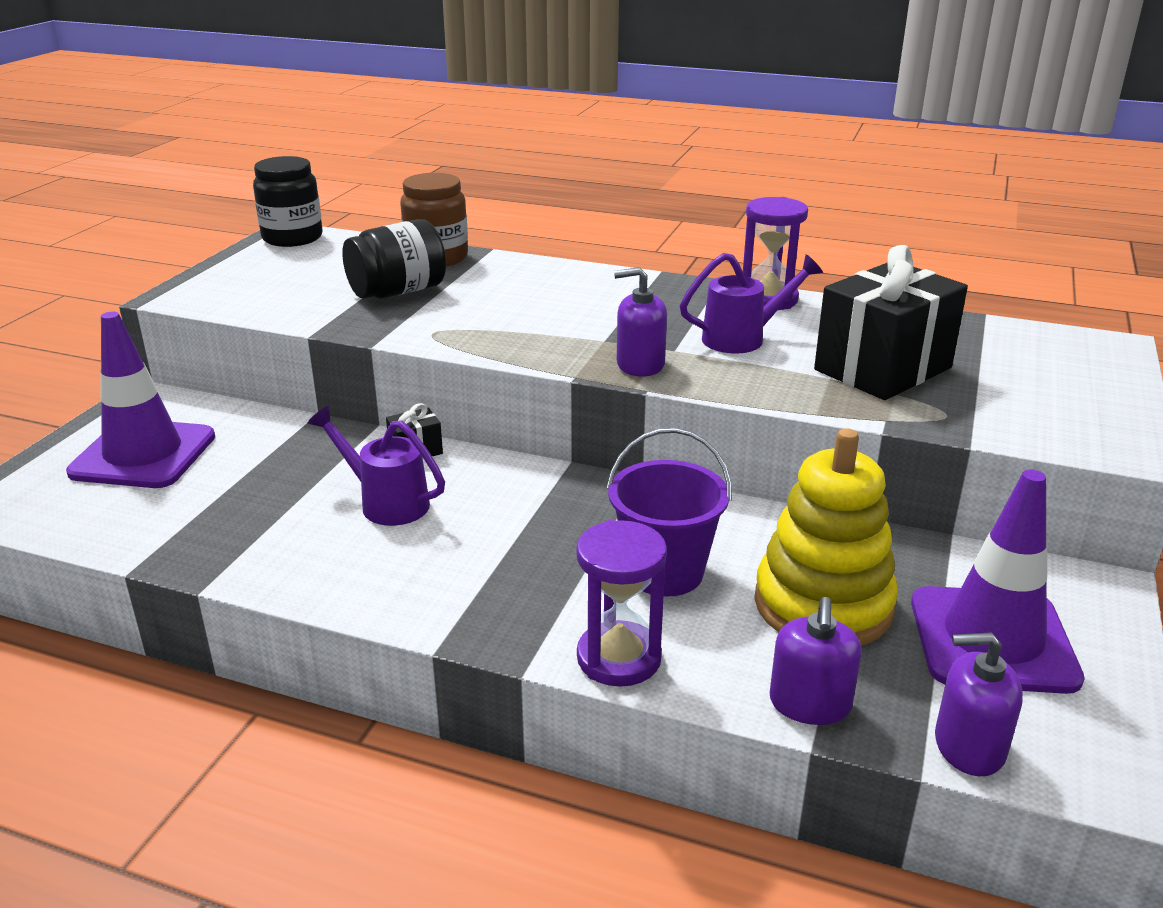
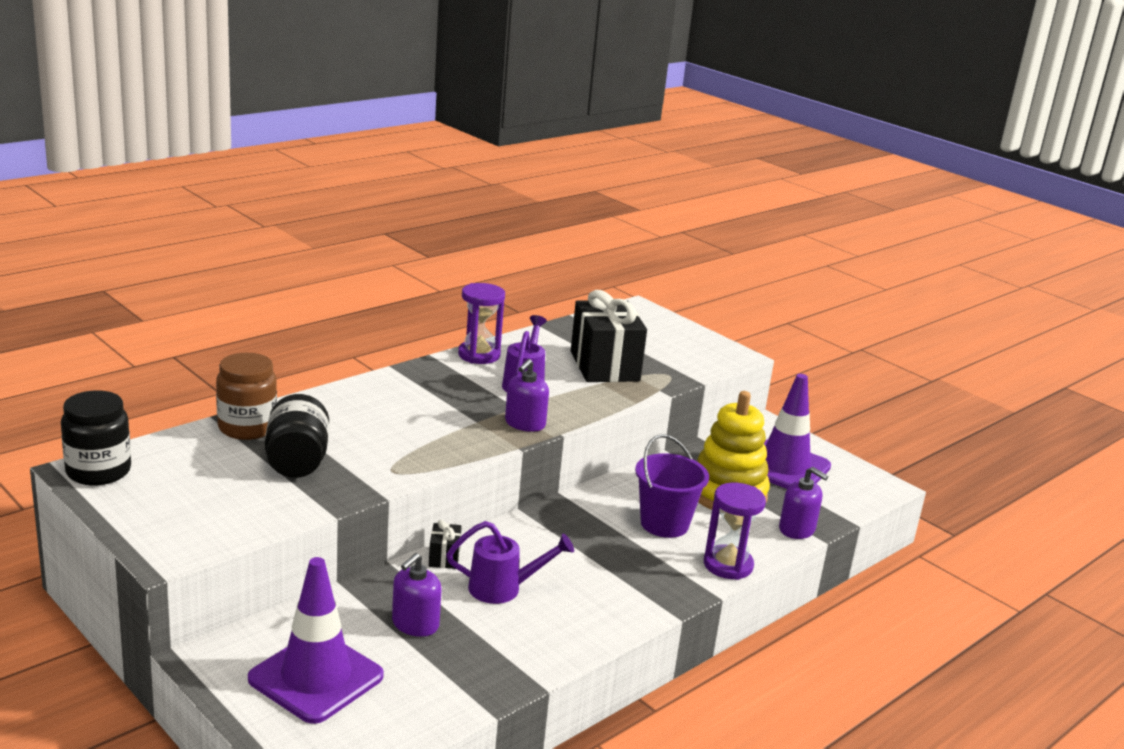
camera: 65 degrees left, 5 degrees down
(386, 502) = (503, 589): purple watering can -> purple watering can turned 150 degrees counterclockwise
(969, 746) = (847, 506): purple soap dispenser -> purple soap dispenser (415, 624)

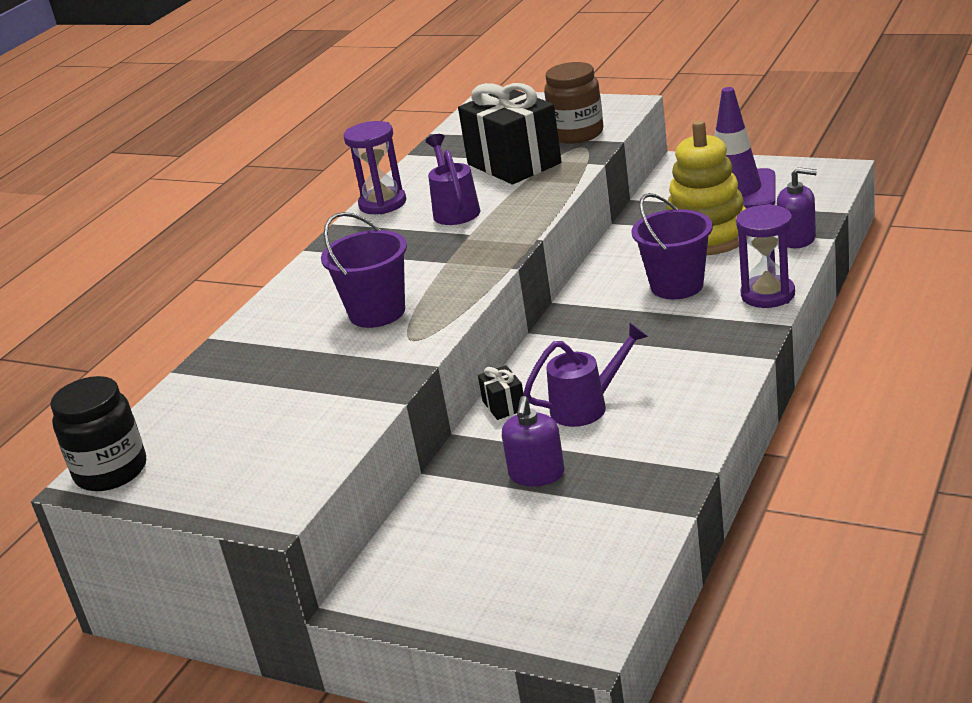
camera: 15 degrees left, 5 degrees up
(247, 428) = (222, 365): brown jar -> brown jar (577, 134)
(297, 462) = (309, 372): black jar -> none
(316, 677) = (491, 564): purple traffic cone -> none
(389, 438) = (377, 313): none -> purple bucket
(525, 424) = (494, 244): purple soap dispenser -> none

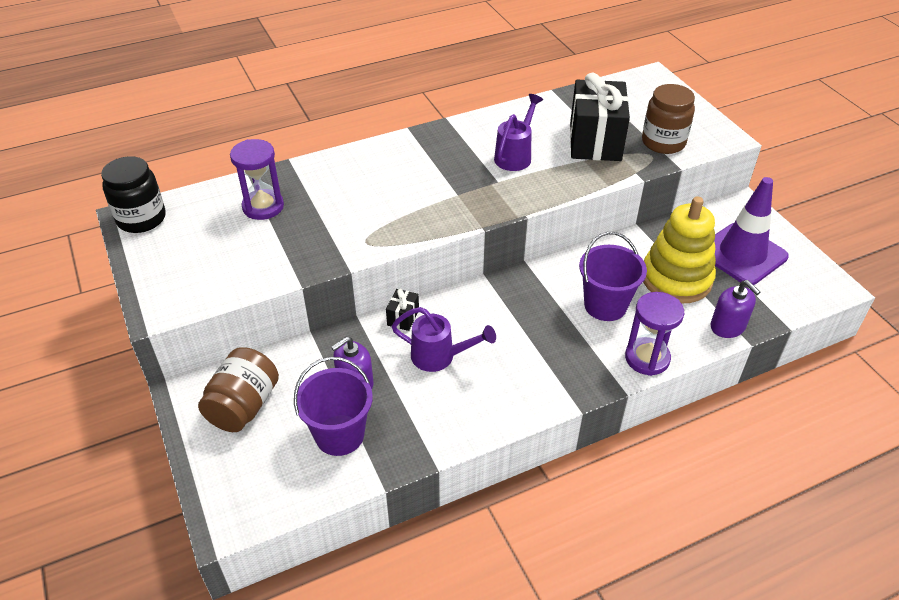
camera: 35 degrees right, 15 degrees up
(377, 313) = (377, 206): purple bucket -> purple bucket (339, 435)
(382, 204) = (488, 121): purple hourglass -> purple hourglass (263, 207)
(450, 564) = (244, 406): none -> brown jar

